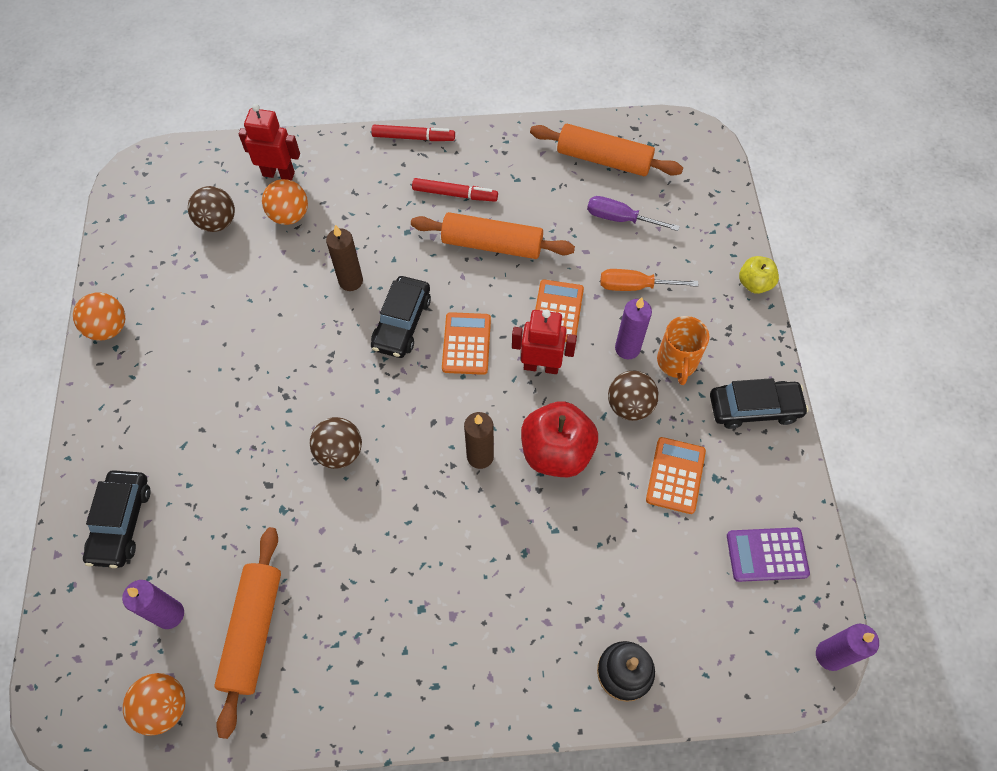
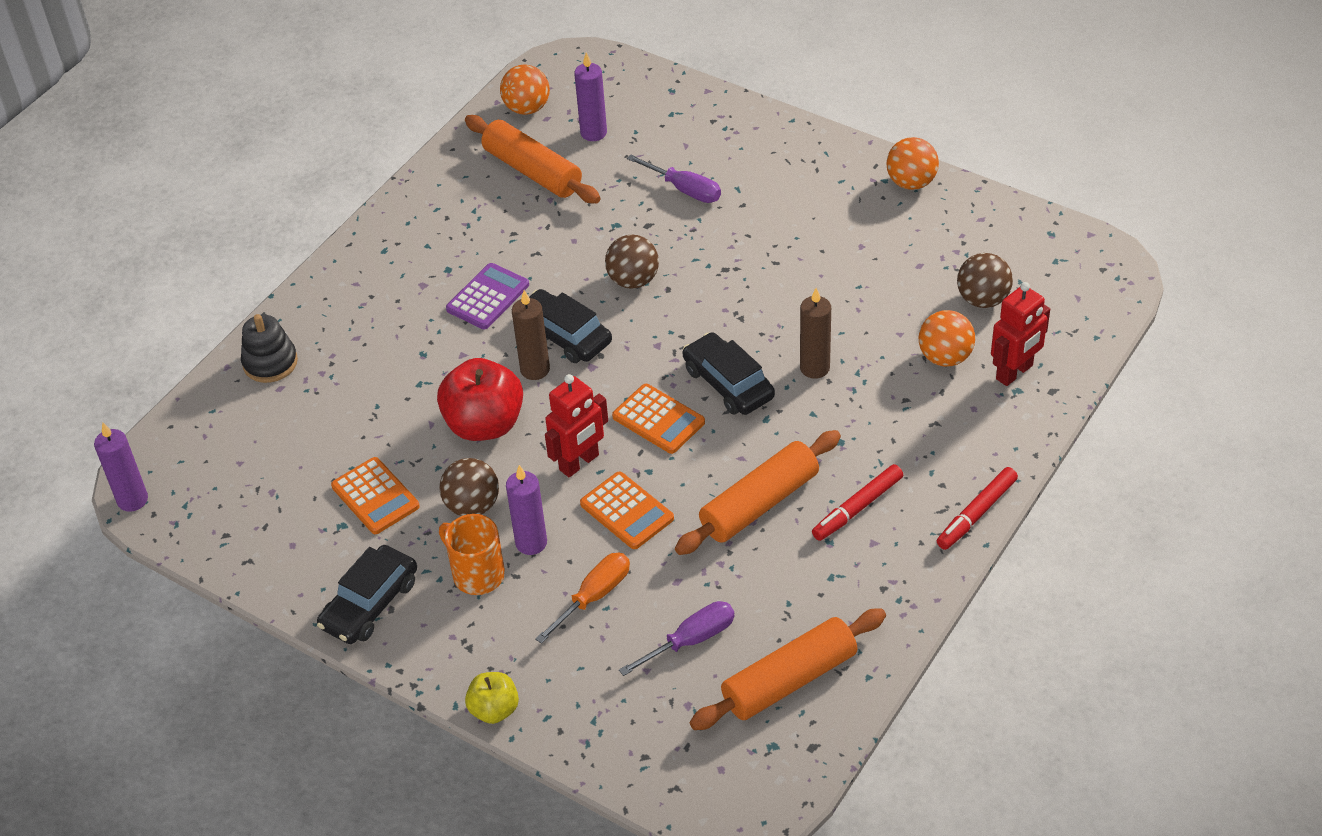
camera: 130 degrees right, 15 degrees down
(121, 522) = (699, 131): black car -> black car (564, 335)
(207, 485) = (684, 189): none -> purple screwdriver
(767, 554) = (245, 515): purple calculator -> purple calculator (488, 297)

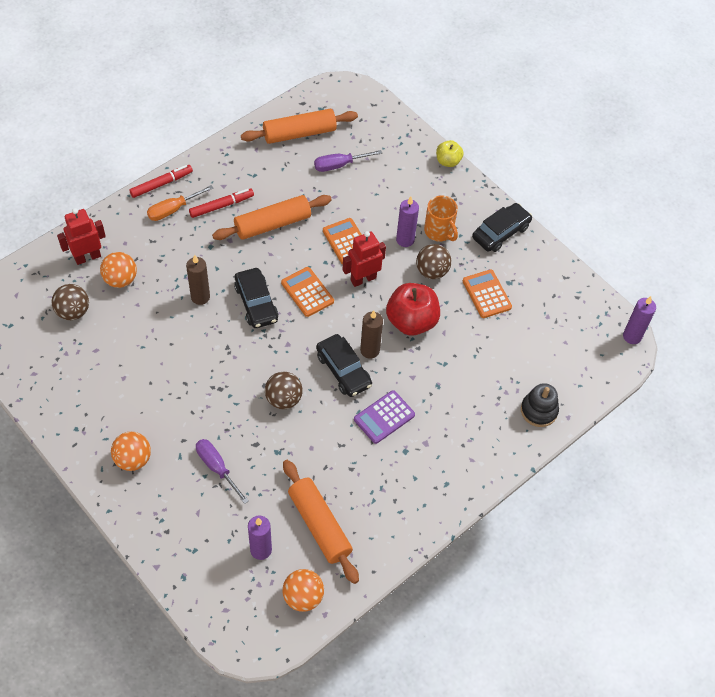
camera: 170 degrees left, 10 degrees up
(593, 597) = (381, 201): orange screwdriver -> orange screwdriver (173, 209)
(911, 182) = (59, 420): orange ball -> orange ball (133, 459)

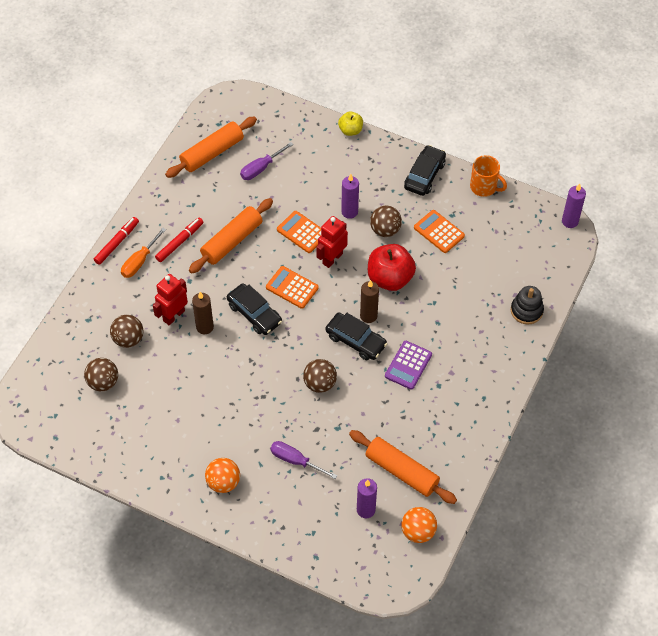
camera: 20 degrees left, 0 degrees up
(87, 257) = (88, 331): red robot -> red robot (173, 315)
(120, 280) = (128, 339): orange ball -> brown ball
(439, 231) = (374, 194): orange mug -> orange mug (484, 187)

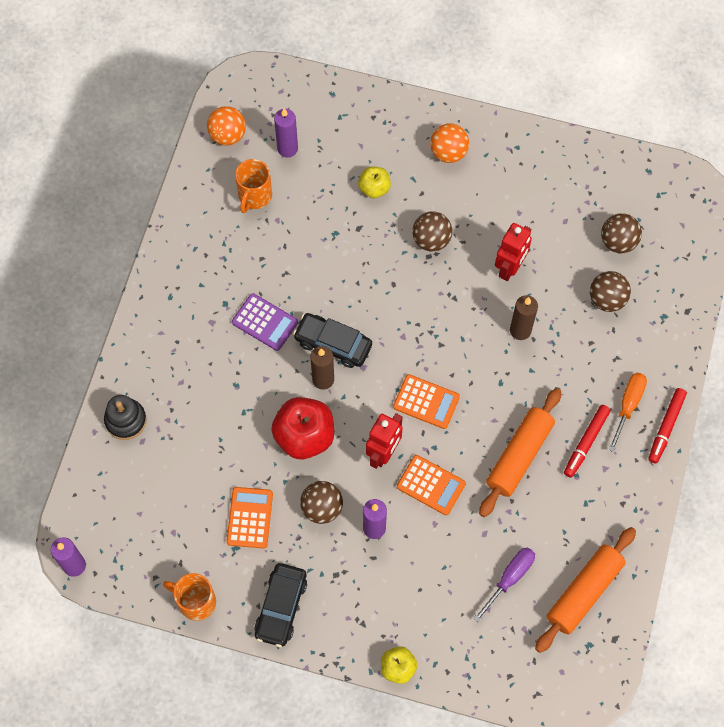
camera: 170 degrees right, 10 degrees up
(173, 315) = (562, 339): red robot -> red robot (510, 268)
(254, 313) = (464, 358): black car -> none
(296, 461) = (374, 188): purple screwdriver -> yellow apple
(320, 383) = (366, 282): brown ball -> brown ball (431, 240)
(401, 471) = (254, 196): orange rolling pin -> orange mug
(408, 365) = (265, 322): purple calculator -> purple calculator turned 105 degrees clockwise
(439, 232) = (250, 518): orange calculator -> orange calculator turned 120 degrees counterclockwise

